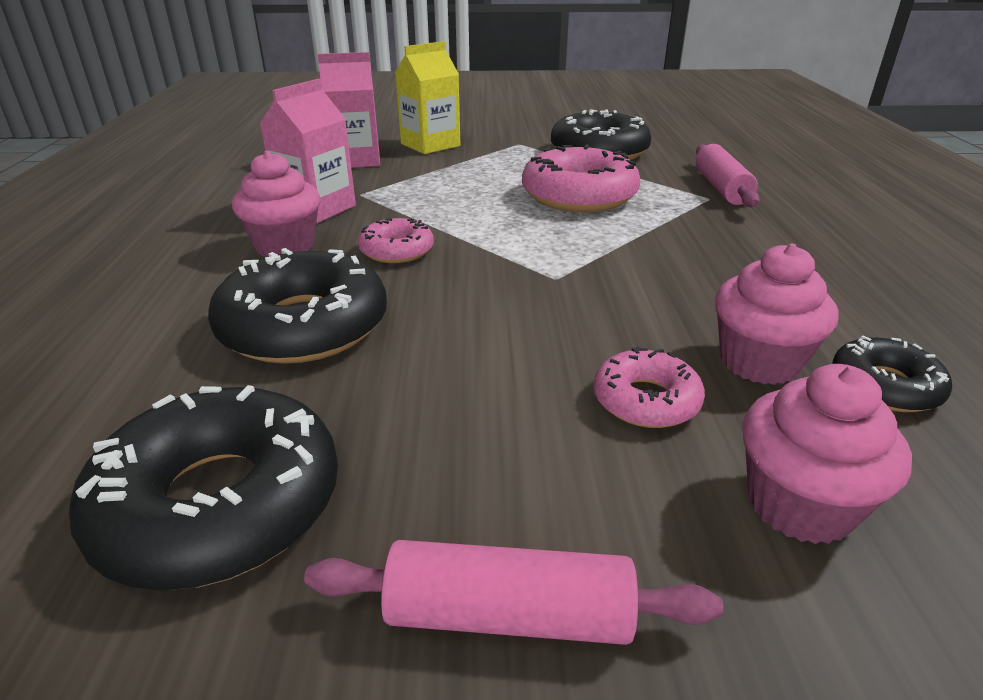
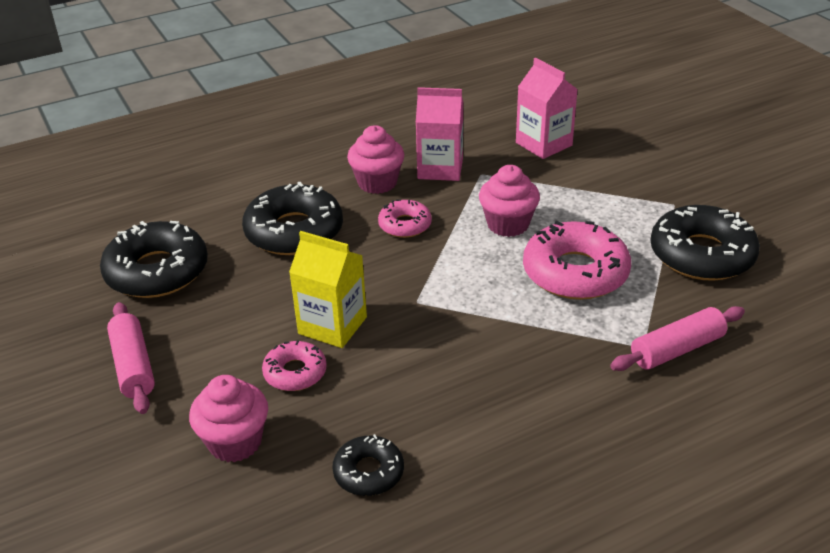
camera: 65 degrees right, 5 degrees up
(430, 145) = (616, 162): yellow carton -> yellow carton (332, 325)
(759, 362) = (364, 412): pink cupcake -> pink cupcake (508, 224)

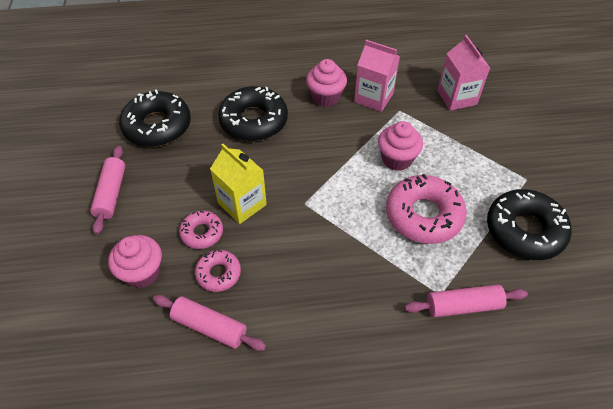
camera: 20 degrees right, 15 degrees up
(368, 472) = (209, 327): black donut -> pink rolling pin
(405, 225) = (327, 138): pink donut -> pink donut (218, 273)

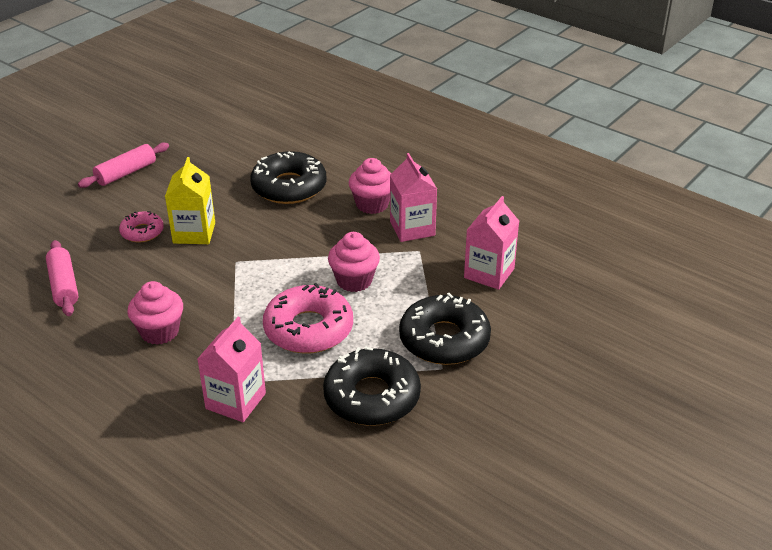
camera: 45 degrees right, 15 degrees down
(142, 272) = (74, 229): pink cupcake -> pink cupcake (159, 332)
(157, 126) = (217, 150): black donut -> black donut (444, 339)
(218, 273) = (114, 261): pink donut -> none
(463, 306) = (235, 401): pink rolling pin -> pink carton

